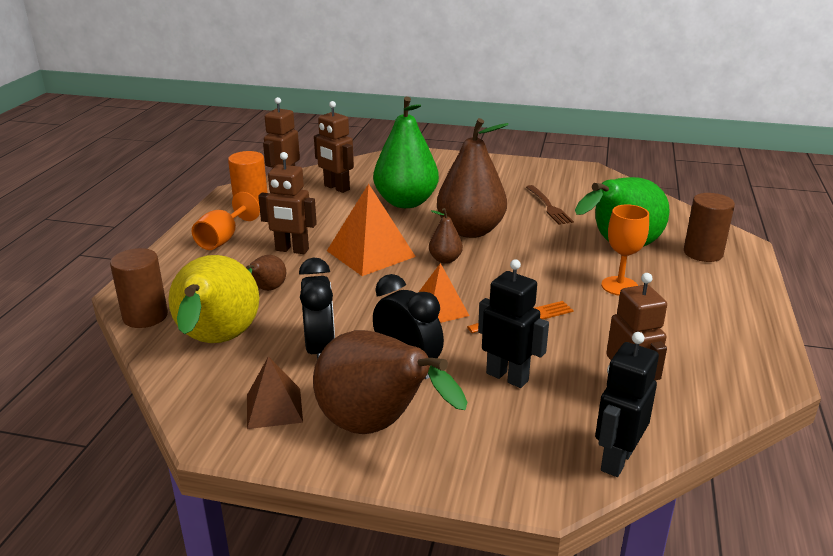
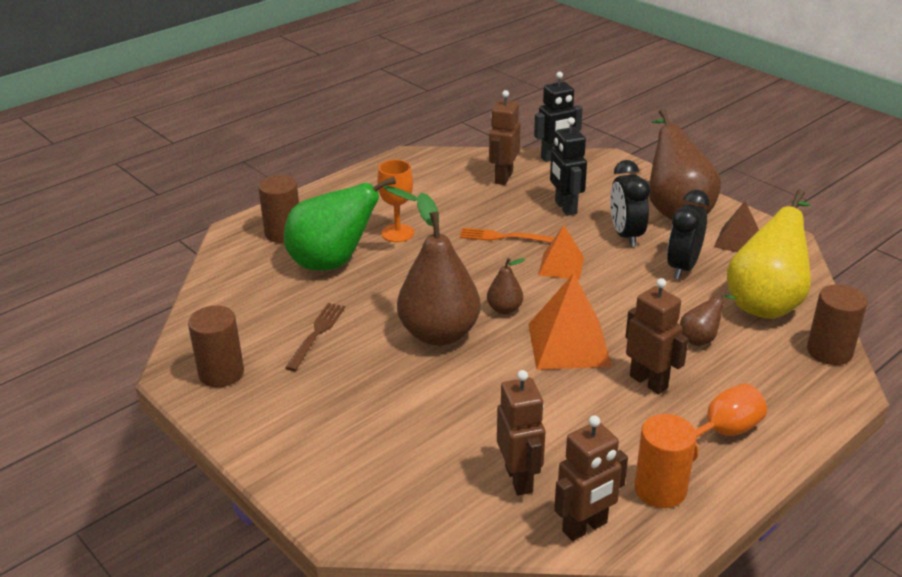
camera: 145 degrees left, 5 degrees up
(406, 202) = (458, 407): green pear -> none
(564, 176) = (221, 373): none -> brown cylinder

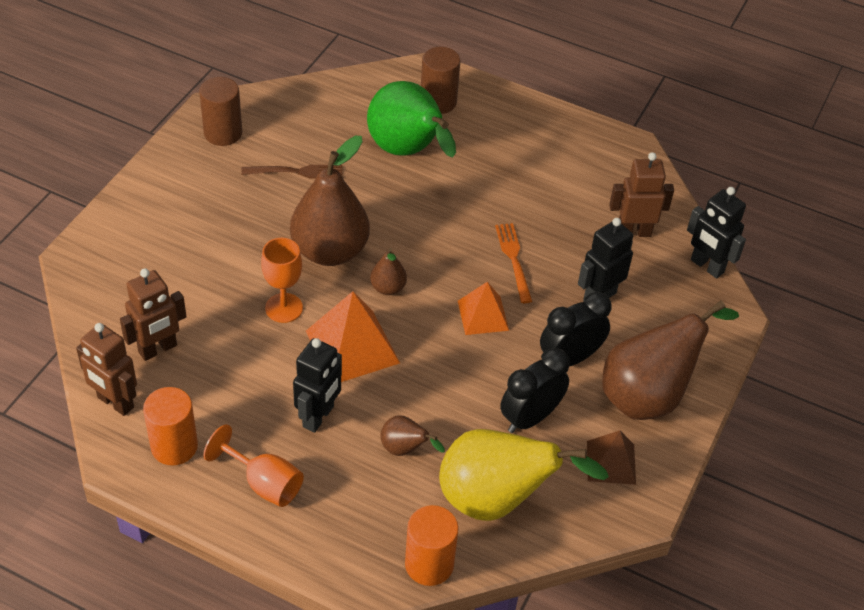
camera: 65 degrees right, 15 degrees up
(397, 233) = (479, 179): orange goblet -> orange goblet (284, 308)
(648, 382) = (318, 417): brown robot -> black robot
(682, 267) = (530, 417): black clock -> black clock turned 45 degrees counterclockwise
(829, 351) = (429, 564): brown cylinder -> orange cylinder

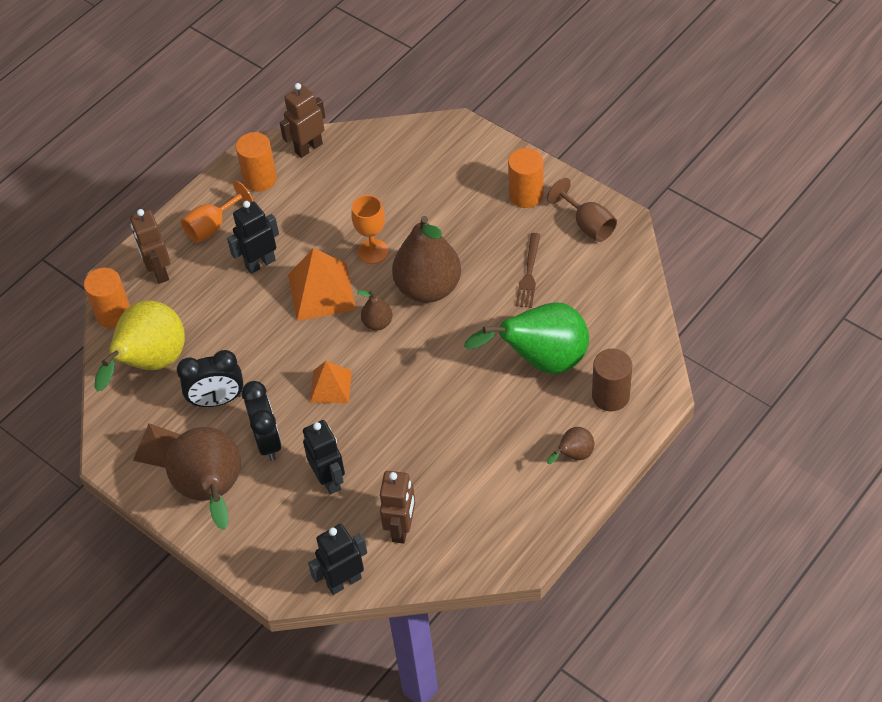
camera: 110 degrees right, 5 degrees up
(158, 349) = (351, 173): brown robot -> brown robot (159, 272)
(184, 185) = (526, 195): none -> orange cylinder
(223, 133) = (587, 225): brown cylinder -> brown goblet
(318, 417) = (260, 263): black robot -> black robot turned 105 degrees clockwise
(405, 449) = (214, 313): brown pear -> brown pear (573, 455)
(513, 259) = (388, 421): orange fork -> none
(530, 417) = (217, 400): black clock -> black clock turned 105 degrees clockwise

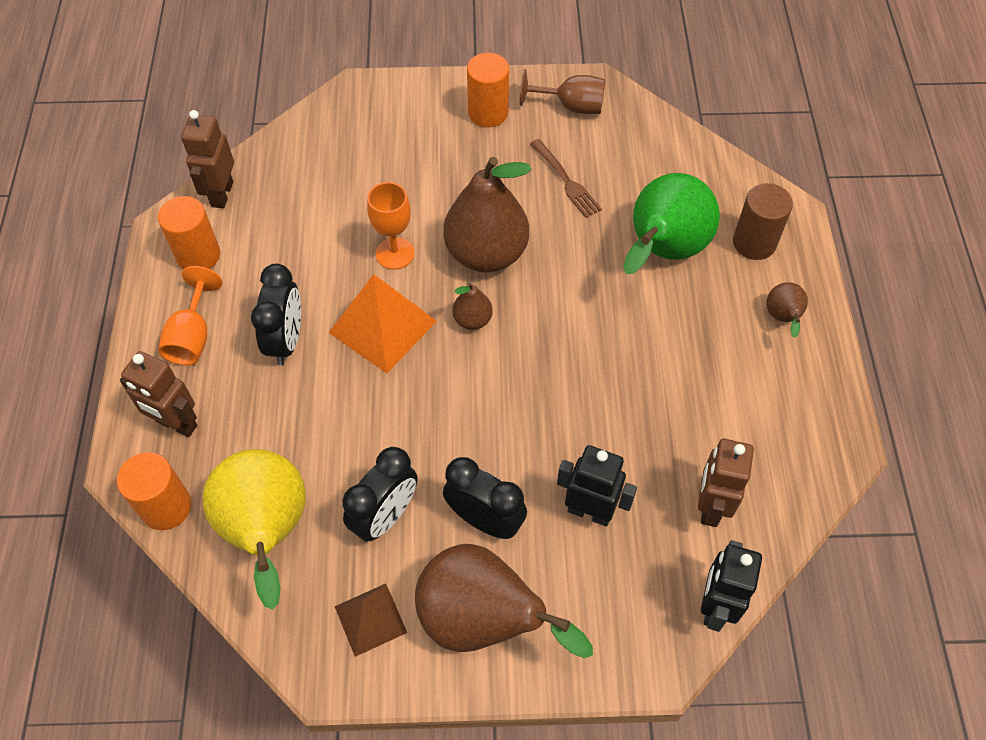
camera: 45 degrees left, 5 degrees up
(260, 263) = (286, 340): black robot -> black clock
(330, 386) = (491, 415): orange pyramid -> none
(401, 528) = (710, 506): brown robot -> brown robot turned 135 degrees counterclockwise

